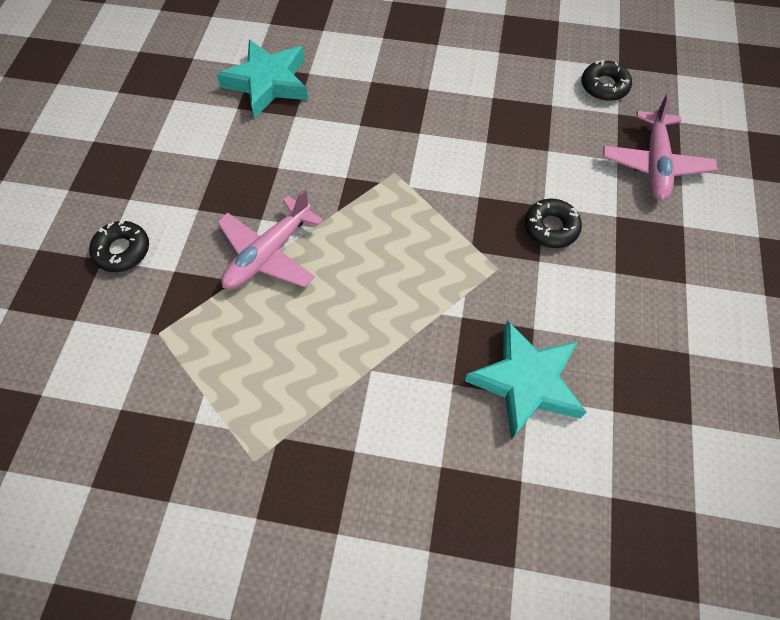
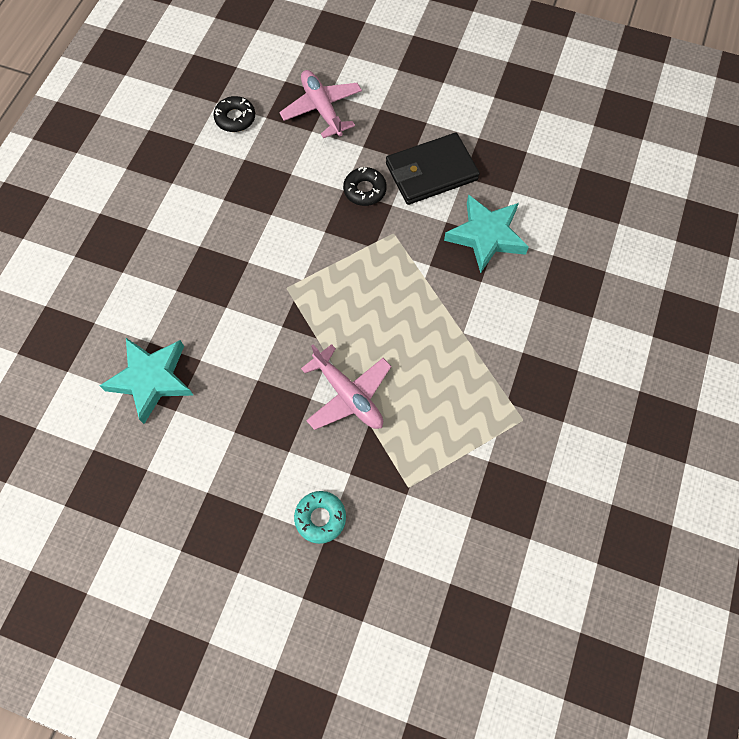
camera: 80 degrees left, 5 degrees up
(122, 250) = (320, 518): black donut -> turquoise donut
(606, 299) = (431, 172): none -> black wallet
(654, 164) = (322, 109): pink plane -> pink plane turned 135 degrees counterclockwise

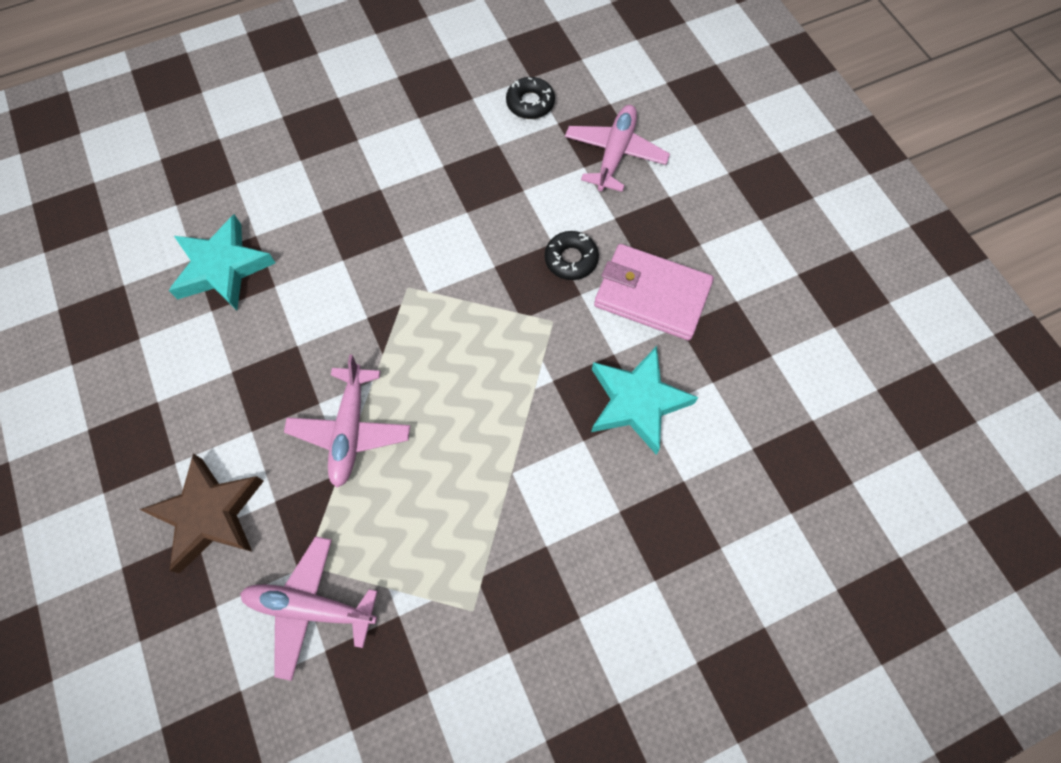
camera: 45 degrees right, 0 degrees up
(320, 518) = (209, 515): turquoise donut -> brown star
(431, 172) = (652, 295): black wallet -> pink wallet
(437, 504) = (310, 607): none -> pink plane

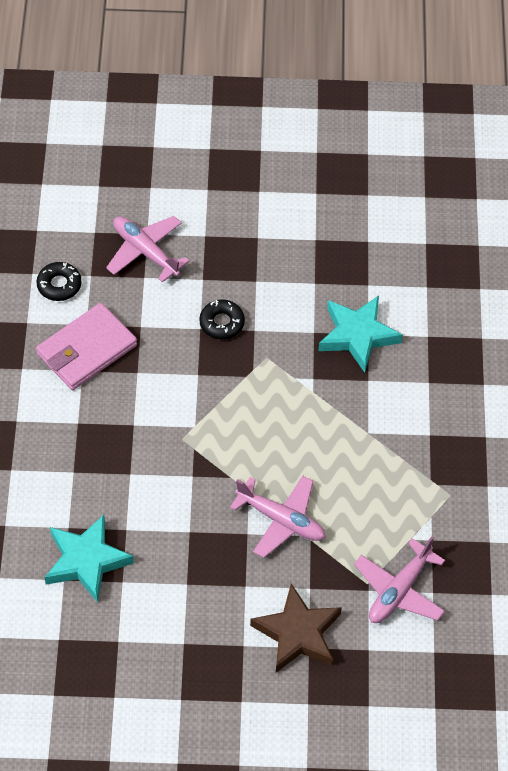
camera: 65 degrees left, 10 degrees down
(652, 295) = (281, 287): pink wallet -> pink wallet (86, 350)

